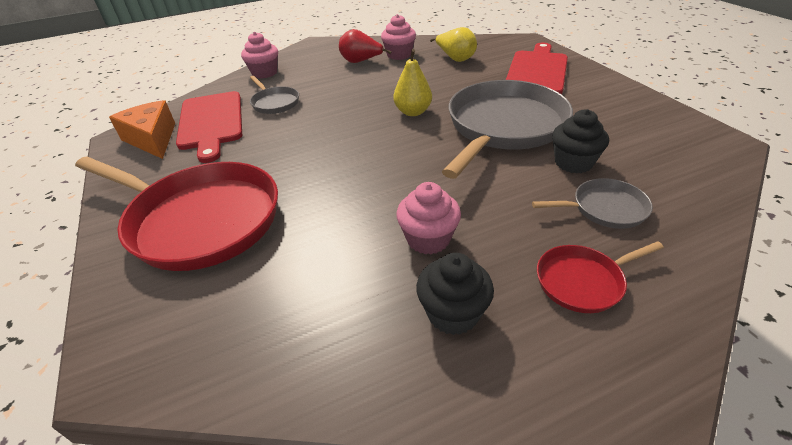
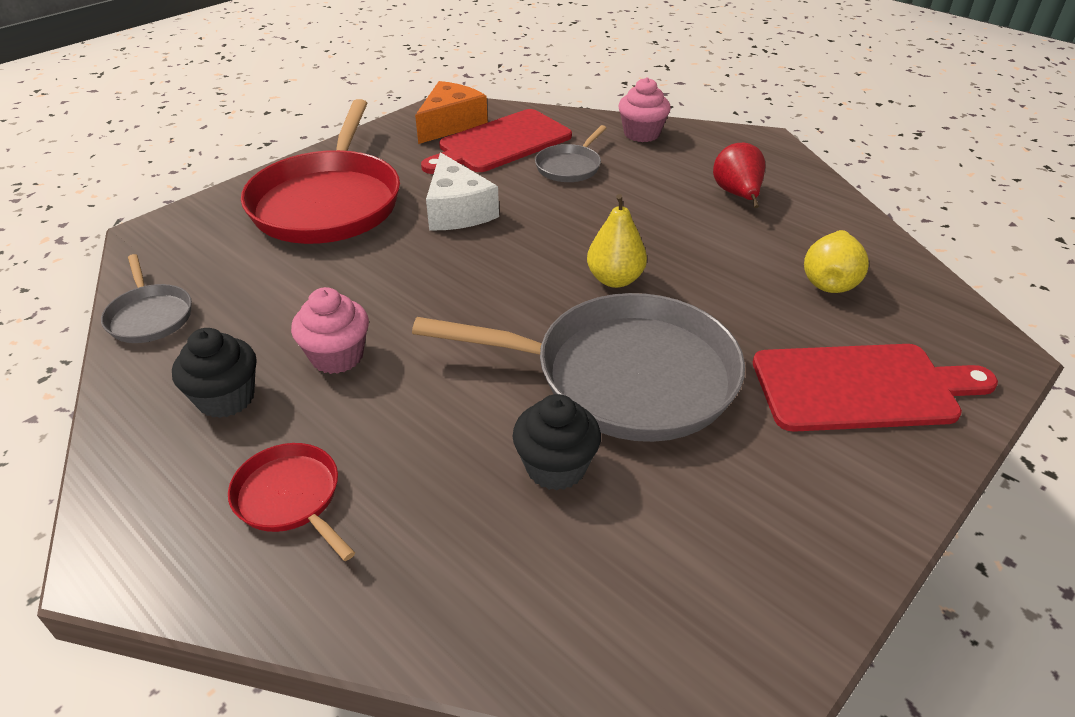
camera: 65 degrees right, 0 degrees up
(282, 155) = (457, 210): none -> white cheese
(399, 55) = (792, 222): pink cupcake -> none
(605, 208) = (447, 512): grey pan -> grey pan (150, 316)

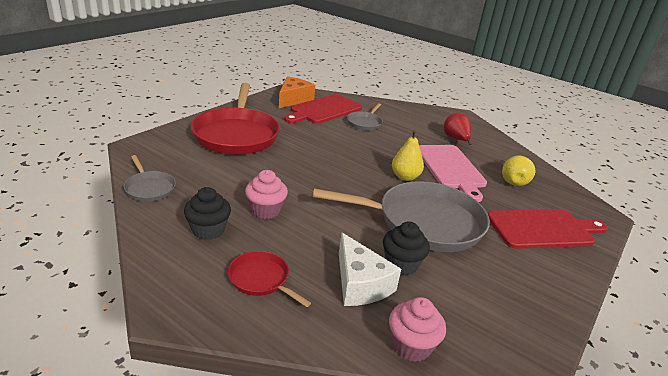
camera: 10 degrees left, 10 degrees down
(457, 210) = (310, 141): white cheese -> white cheese (360, 284)
(641, 134) = (398, 109): pink cupcake -> pink cupcake (411, 345)
(710, 258) = (451, 168): none -> pink cutting board

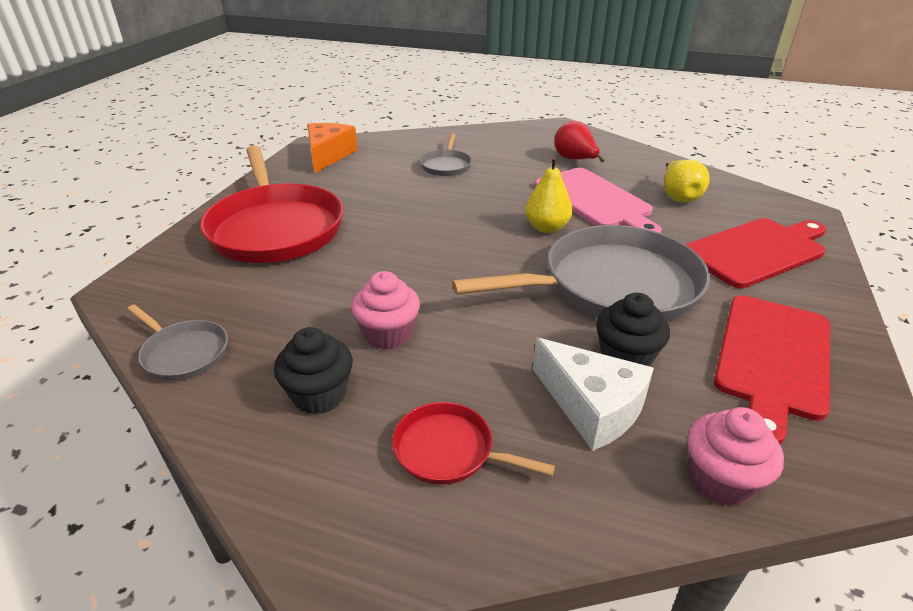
camera: 15 degrees left, 5 degrees up
(324, 110) = (380, 161): red cutting board -> red cutting board (773, 359)

